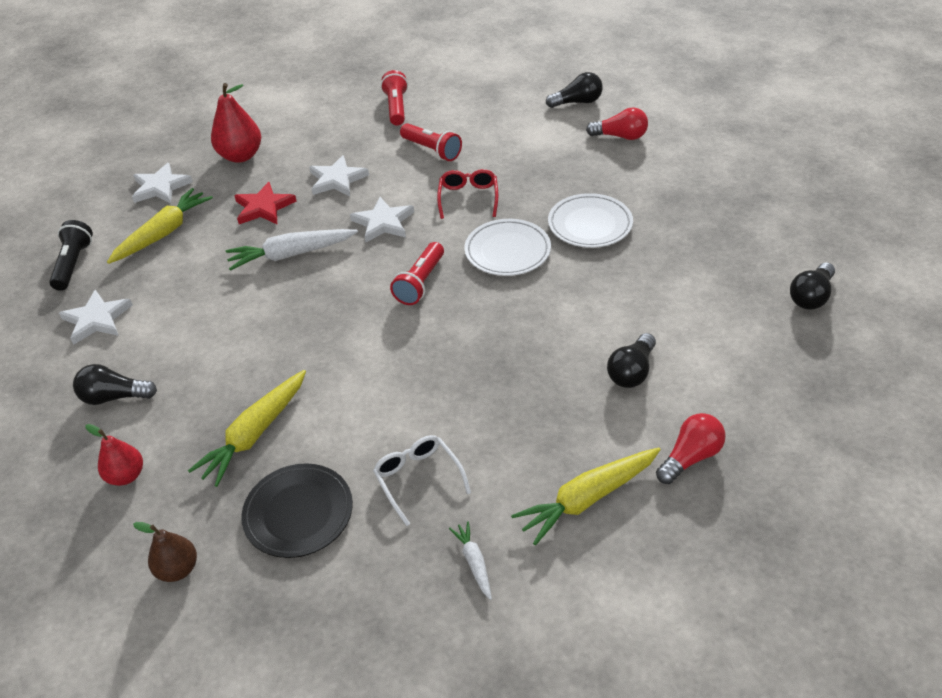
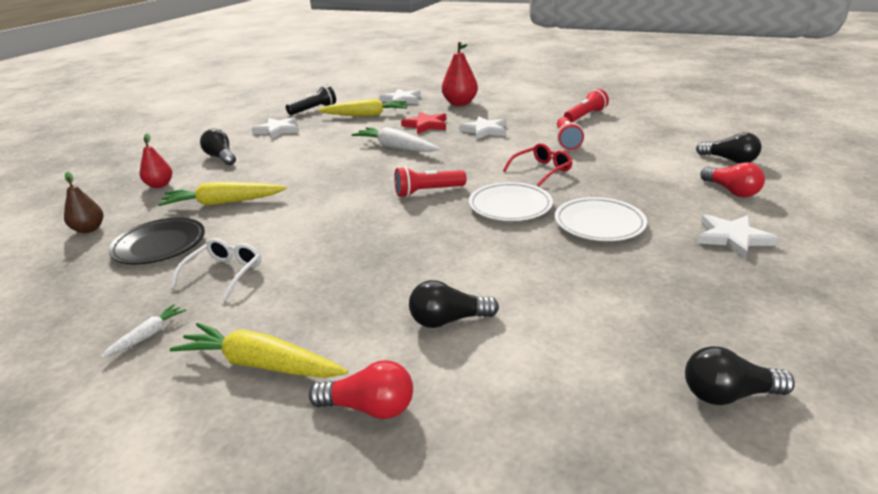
camera: 50 degrees right, 15 degrees down
(383, 222) = (468, 157): white star -> white star (732, 238)

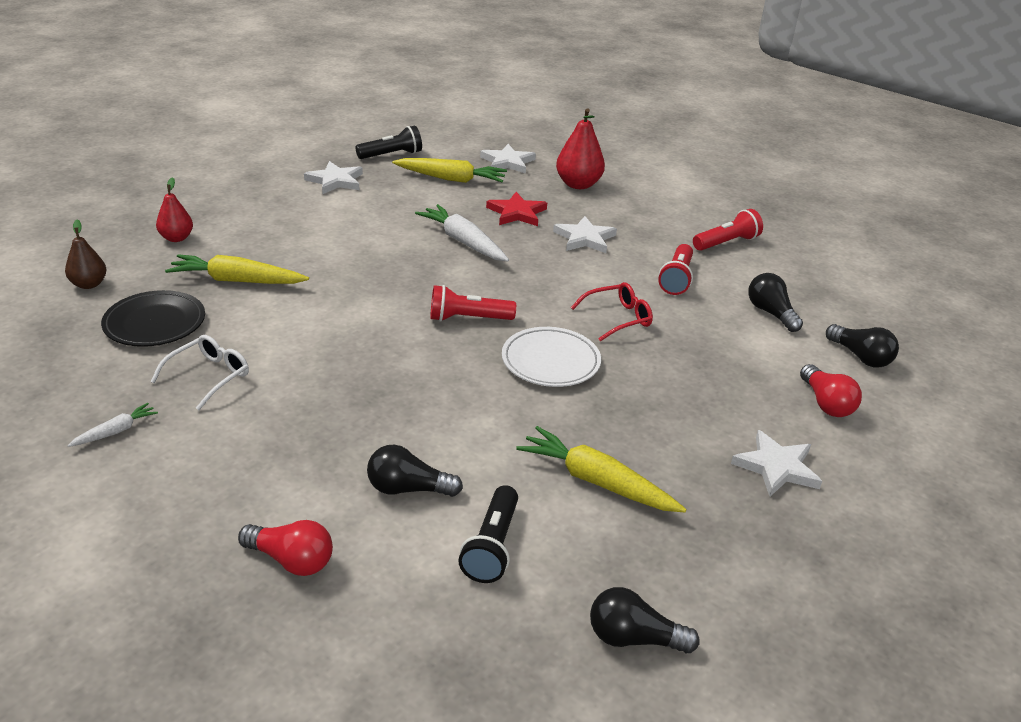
camera: 10 degrees right, 5 degrees up
(221, 157) = (256, 211): black light bulb -> black light bulb (770, 313)
(261, 364) = (210, 490): yellow carrot -> yellow carrot (597, 481)
(551, 349) = (492, 546): none -> black flashlight
(599, 224) = (637, 410): white plate -> none

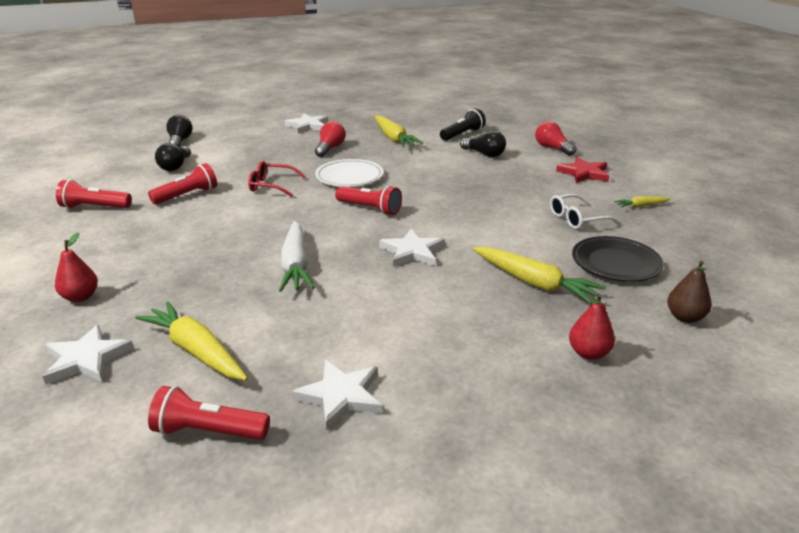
camera: 145 degrees left, 5 degrees down
(116, 431) = (641, 206): white carrot -> yellow carrot
(391, 155) = (208, 431): black flashlight -> red flashlight
(517, 213) = (202, 281): red star -> red star (584, 173)
(578, 184) = (80, 297): red pear -> red pear, size x0.63
(585, 238) = (190, 239): white star -> white star (412, 252)
(633, 638) = (434, 111): black light bulb -> none
(826, 403) = (240, 134): red light bulb -> red light bulb (330, 148)

